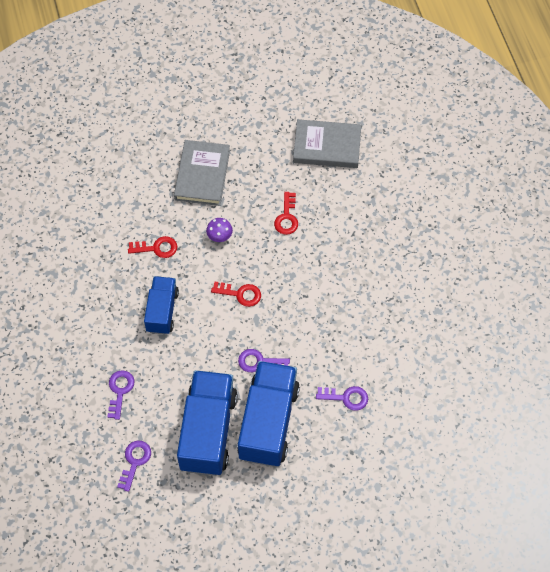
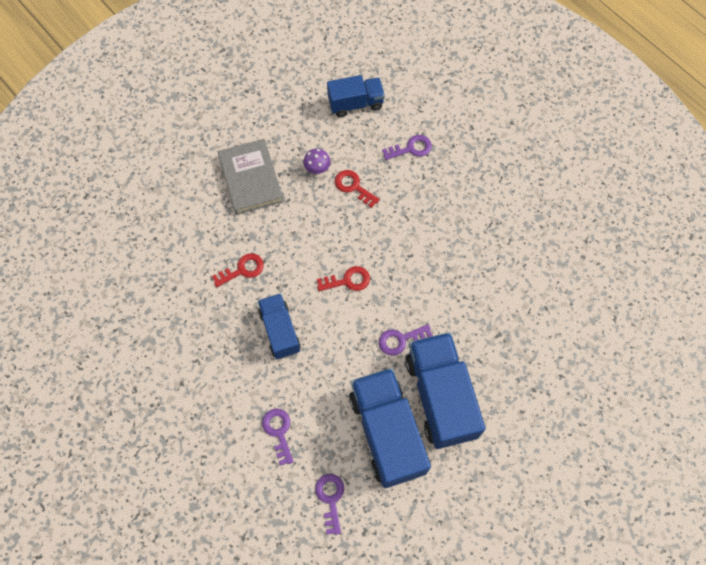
camera: 25 degrees left, 5 degrees up
(220, 237) = (298, 232): purple mushroom -> purple mushroom (317, 168)
(287, 217) = (353, 187): red key -> red key turned 150 degrees clockwise
(327, 146) = (355, 103): grey book -> blue truck
(346, 397) = (500, 338): purple key -> purple key (411, 148)

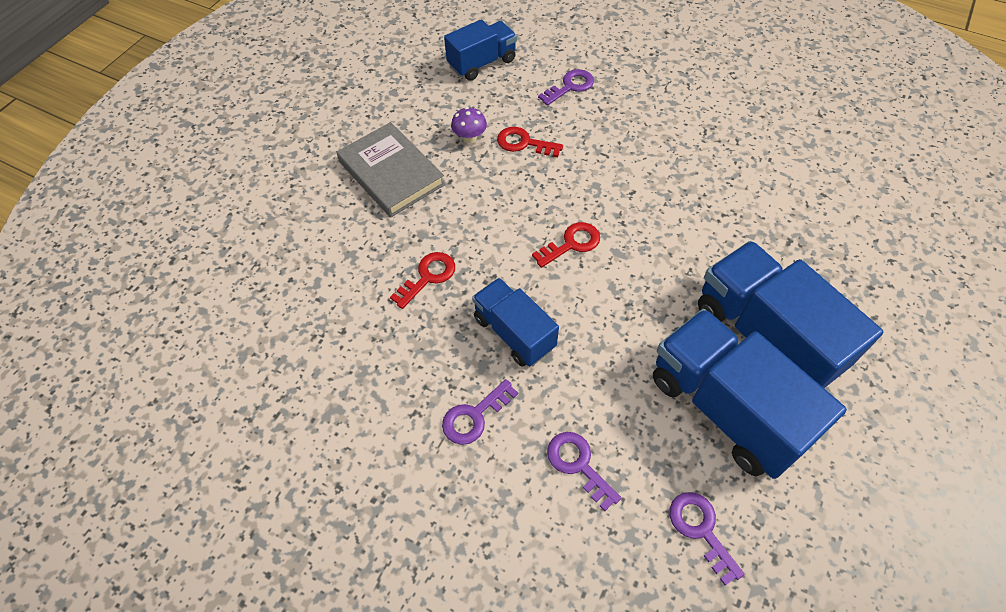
camera: 20 degrees left, 10 degrees down
(400, 340) = (676, 288): purple key -> purple key (474, 416)

